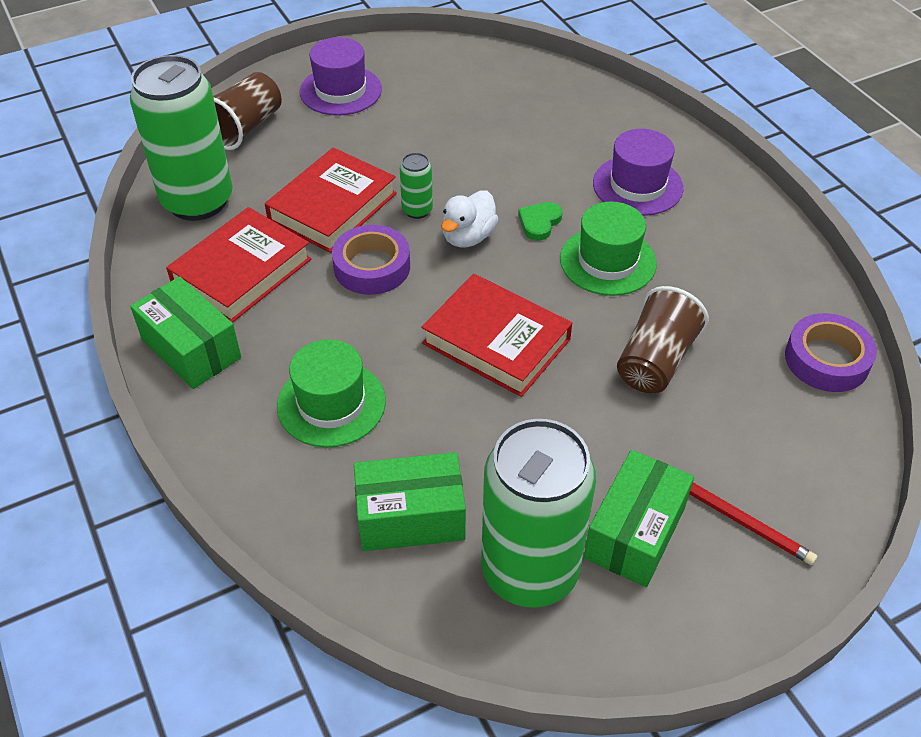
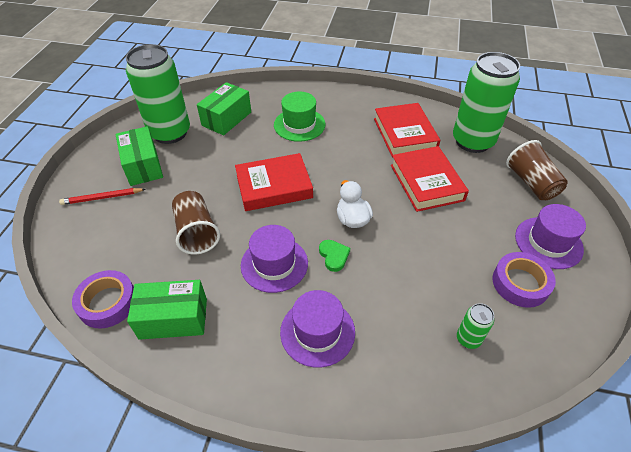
camera: 130 degrees right, 0 degrees up
(191, 349) = (370, 104): green box -> green box (173, 318)
(372, 267) = (366, 173): purple tape -> purple tape (520, 283)
(417, 210) = (394, 212): green can -> green can (468, 339)
(608, 261) = (274, 264): green hat -> purple hat

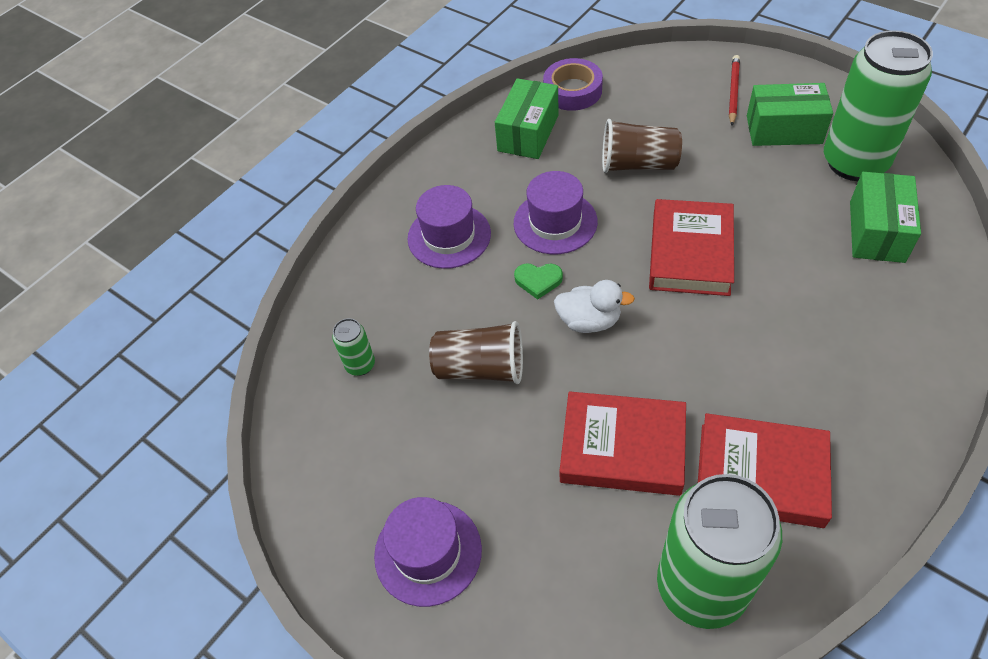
camera: 120 degrees right, 5 degrees up
(226, 119) = (877, 231): green box -> green box turned 45 degrees clockwise
(299, 125) = (834, 322): green hat -> none
(520, 283) = (390, 466): purple tape -> none
(531, 183) = (553, 619): brown cup -> brown cup (480, 368)

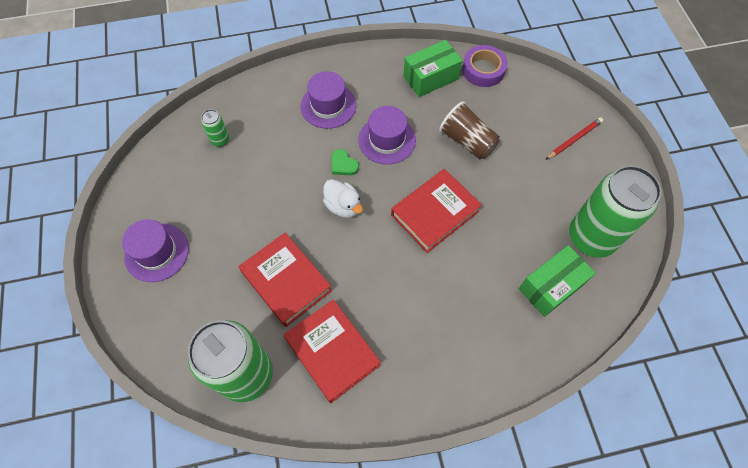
camera: 35 degrees right, 10 degrees up
(480, 368) = (268, 187): brown cup -> none
(783, 129) = (574, 185): green box -> none

